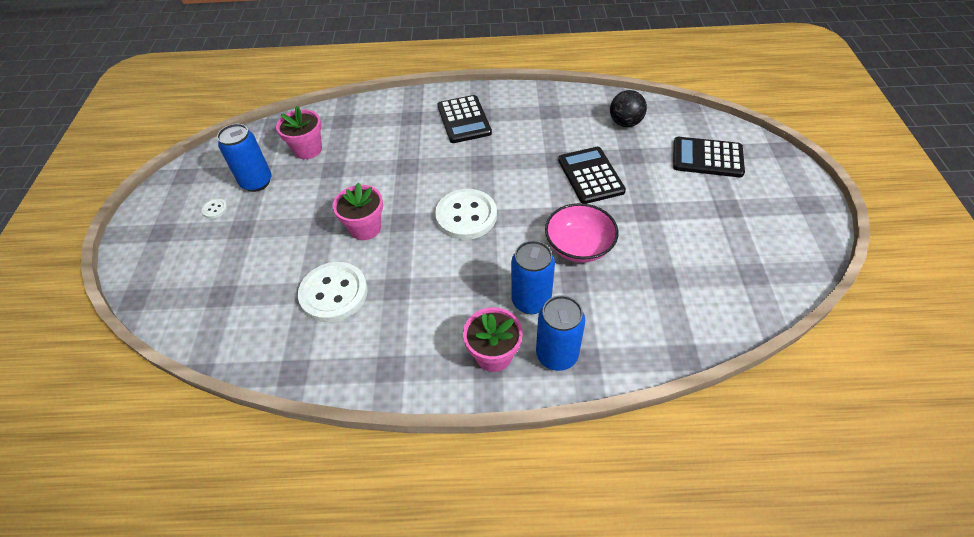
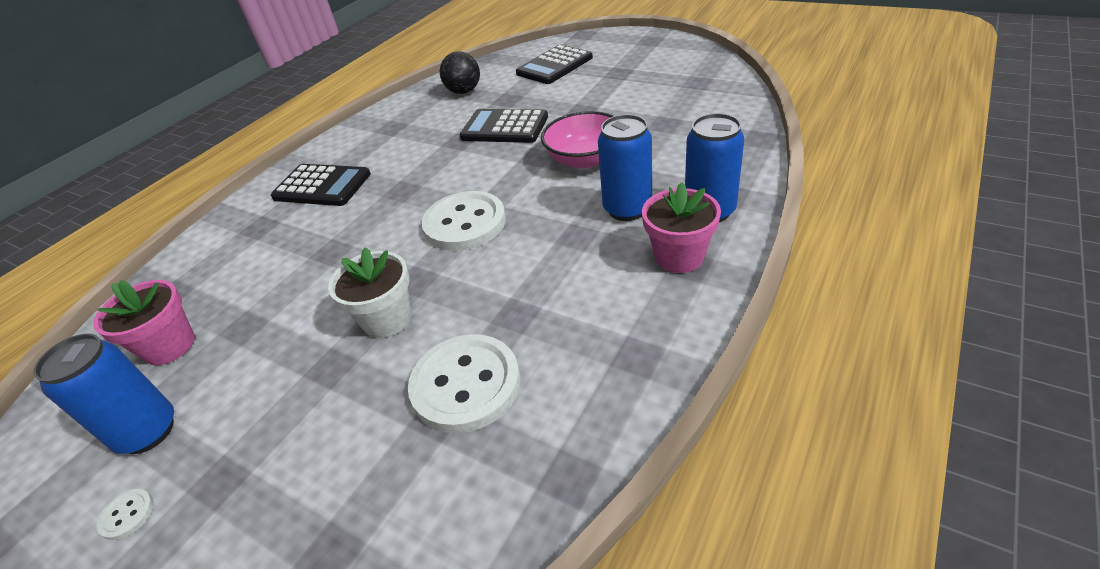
camera: 55 degrees left, 10 degrees down
(365, 228) = (387, 319): pink flower pot -> white flower pot

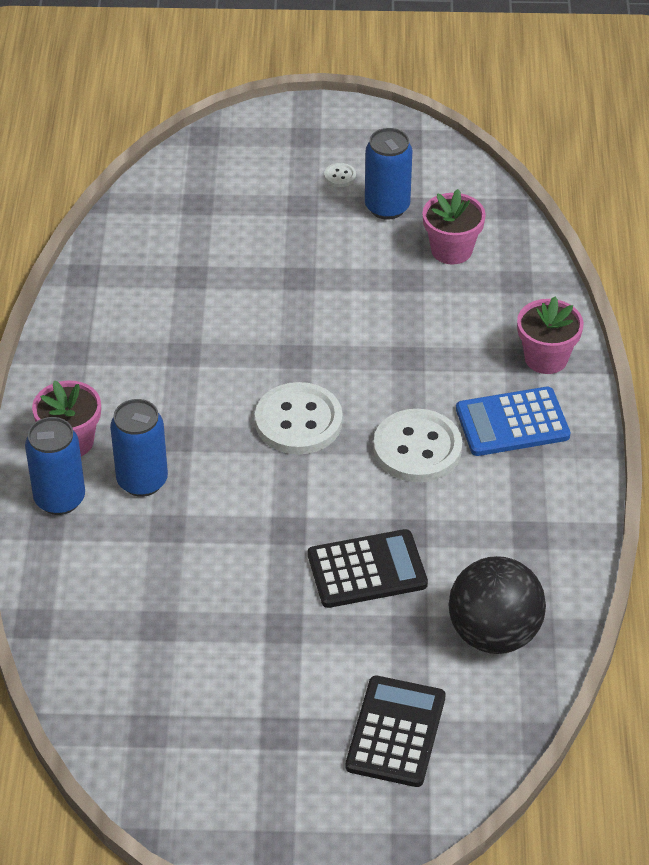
camera: 145 degrees right, 5 degrees up
(242, 223) = (546, 358): none -> pink flower pot
(322, 186) = (512, 423): black calculator -> blue calculator
(387, 319) = (288, 320): white flower pot -> none
(464, 91) = (494, 634): black ball -> black ball, size x1.55
(466, 385) = (185, 298): white button -> white button (417, 448)
(585, 159) = (226, 539): pink bowl -> none

